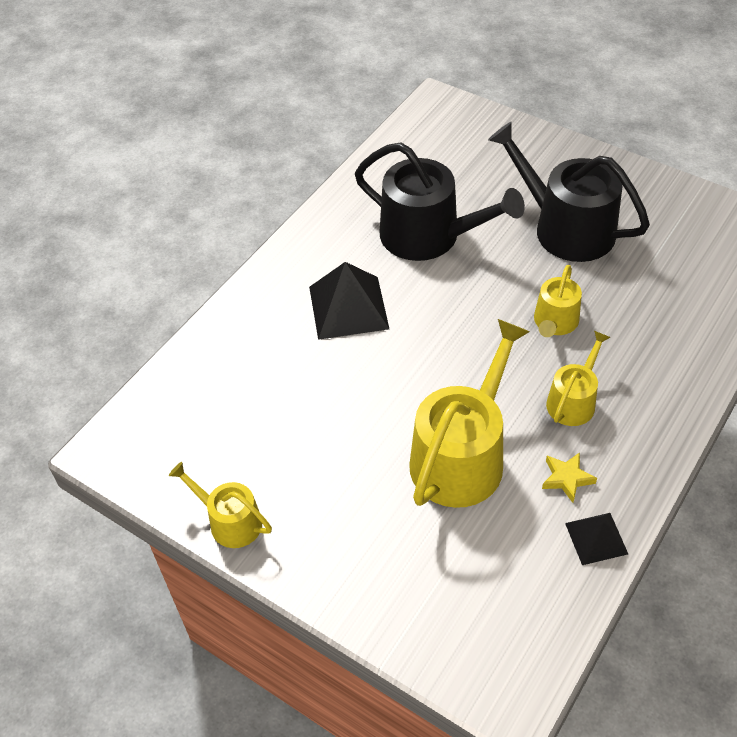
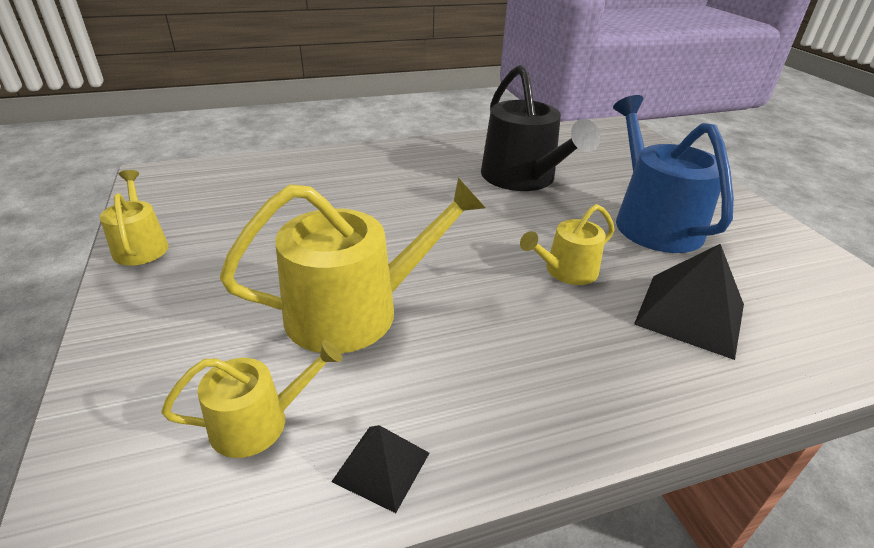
camera: 35 degrees right, 15 degrees down
(348, 307) = (408, 185): black pyramid -> black pyramid (690, 314)
(565, 228) = (652, 221): black watering can -> blue watering can
(567, 478) = (424, 389): yellow star -> none
(573, 401) = (514, 333): yellow watering can -> yellow watering can (259, 422)

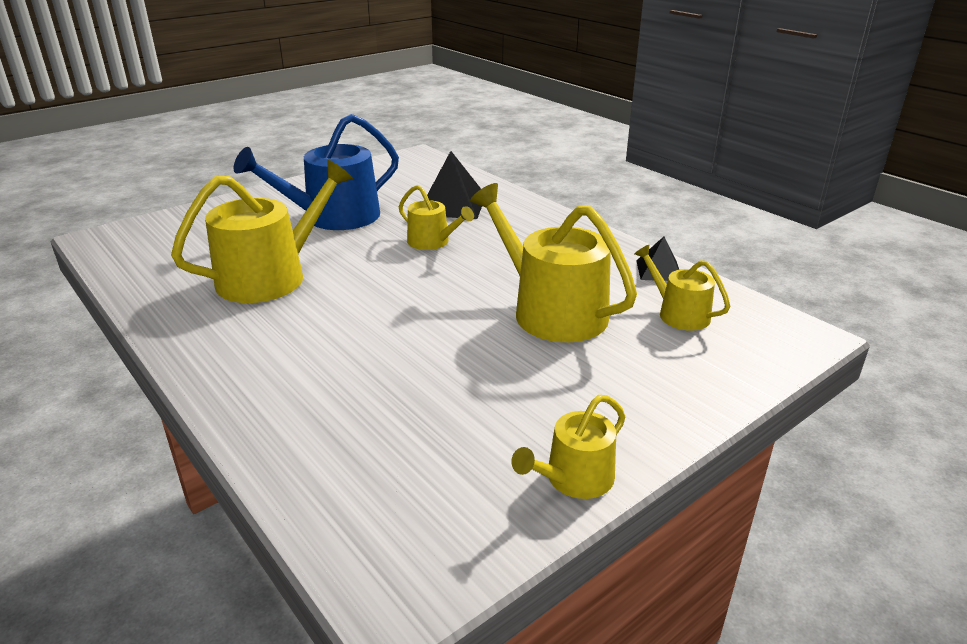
camera: 110 degrees left, 5 degrees down
(523, 178) = (271, 276): black watering can -> yellow watering can

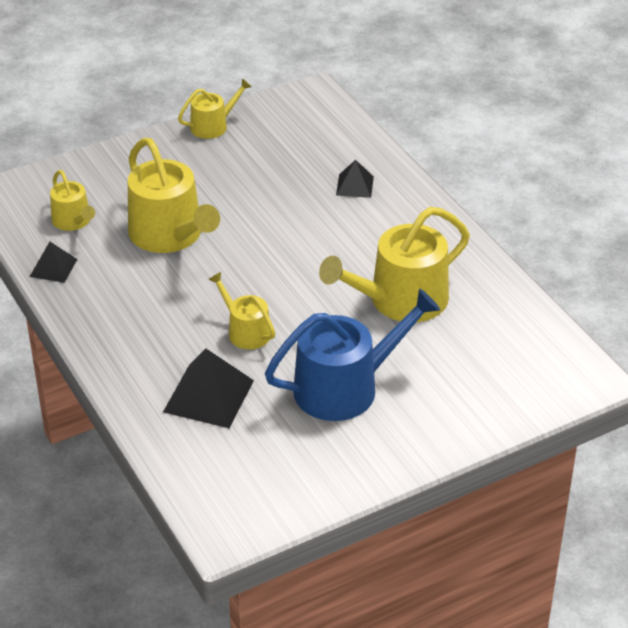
camera: 170 degrees left, 10 degrees up
(314, 397) = (354, 185): none -> black pyramid

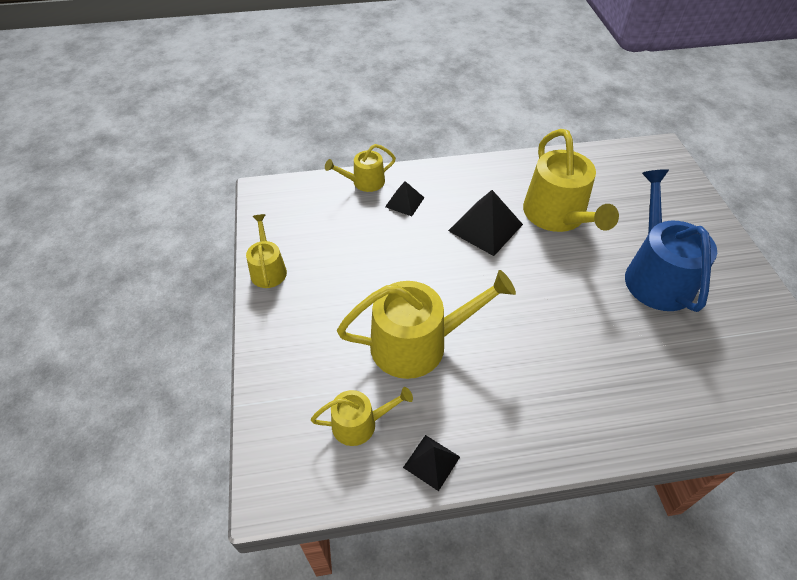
camera: 70 degrees left, 10 degrees up
(208, 396) = (657, 371): black pyramid -> black pyramid (485, 227)
(245, 331) = (573, 321): yellow watering can -> yellow watering can (364, 182)

